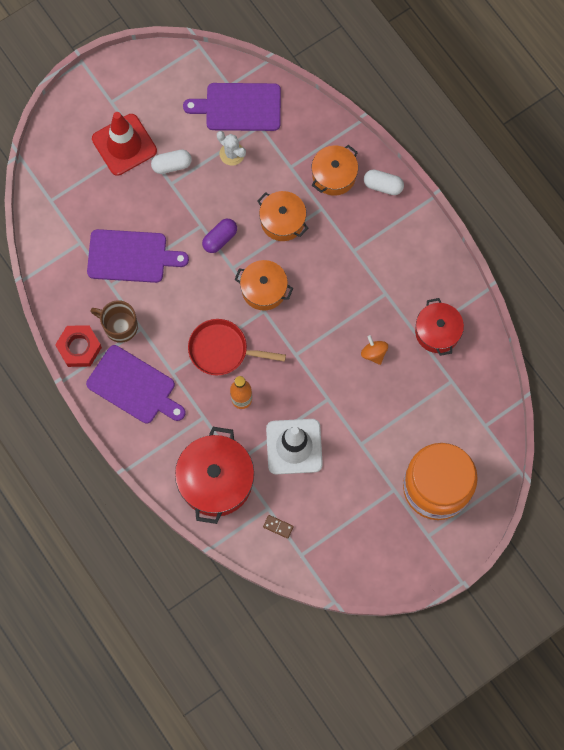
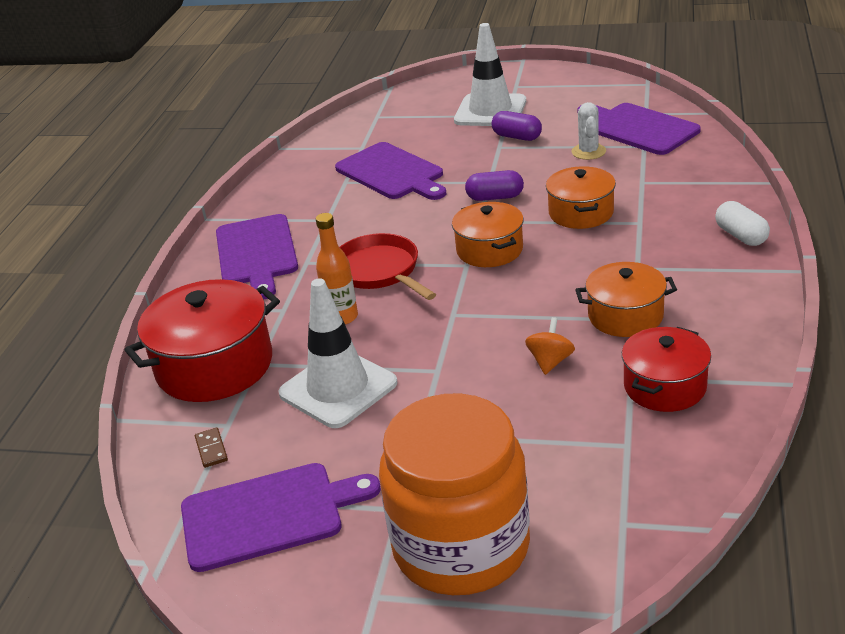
camera: 50 degrees right, 40 degrees down
(79, 347) = (254, 206): red nut -> none
(119, 326) = (310, 209): brown mug -> none
(124, 145) = (490, 111): red traffic cone -> white traffic cone
(172, 165) = (517, 137): white capsule -> purple capsule
(334, 175) = (686, 206): orange pot -> orange pot (625, 316)
(345, 536) = (269, 514): none -> purple cutting board

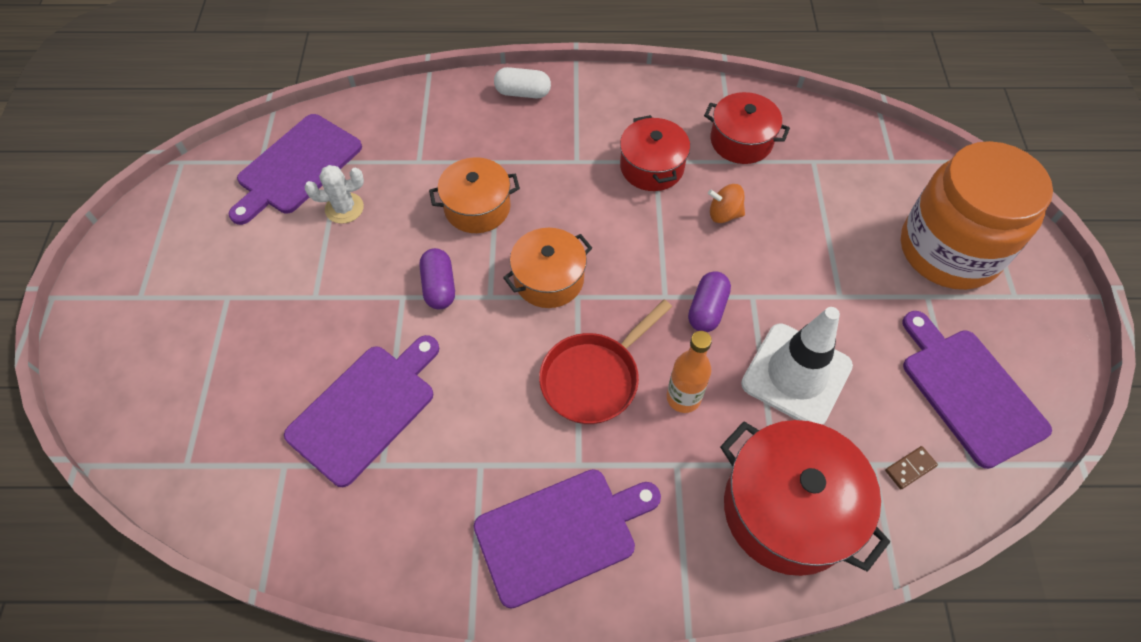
camera: 105 degrees left, 25 degrees up
(490, 111) = (210, 318): white traffic cone -> none
(517, 137) = (292, 280): purple capsule -> purple capsule (707, 309)
(625, 316) = (651, 167): orange pot -> red pot
(741, 236) = (523, 93): white capsule -> white capsule turned 45 degrees clockwise

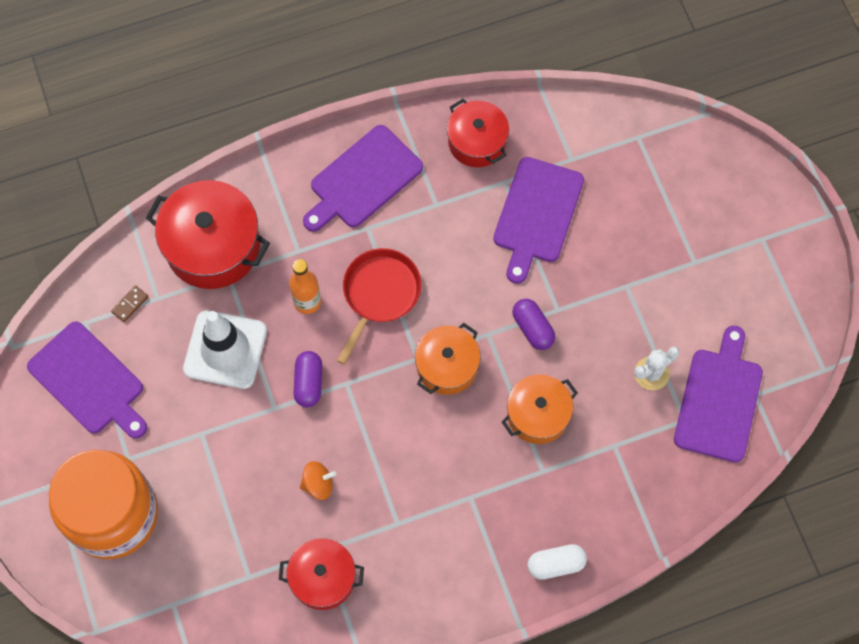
camera: 160 degrees right, 10 degrees up
(651, 167) = (399, 515): red pot -> red pot (477, 142)

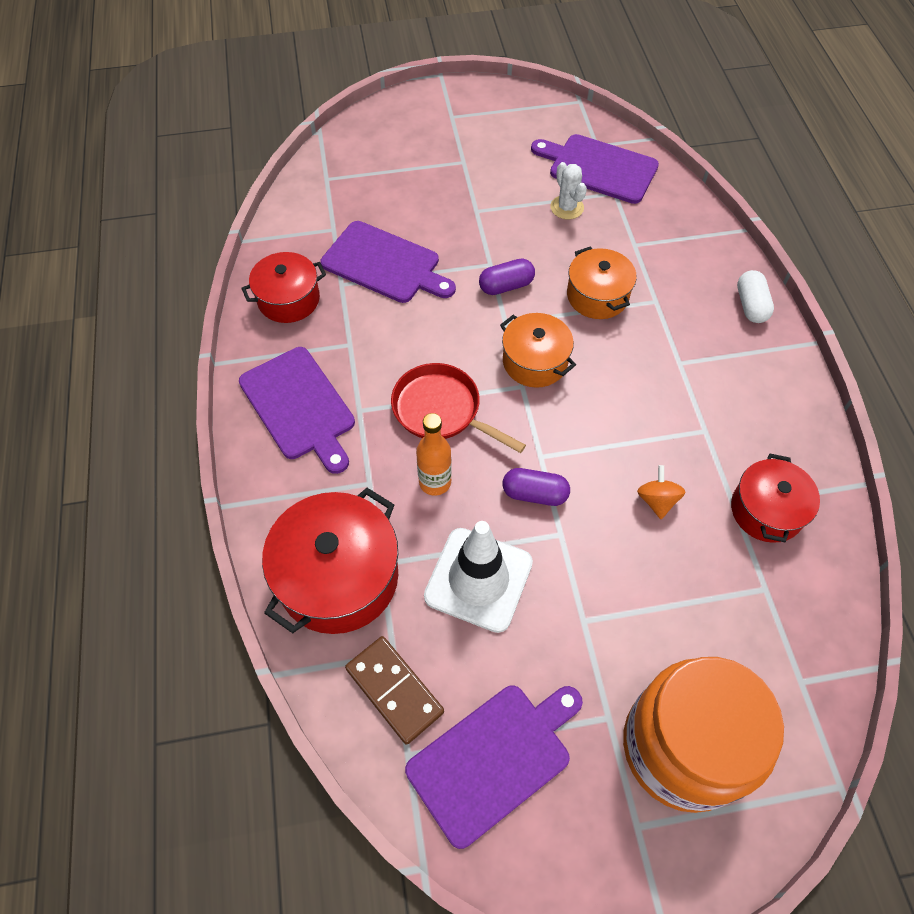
camera: 80 degrees left, 10 degrees down
(130, 304) = (394, 690): brown domino -> brown domino, size x2.04

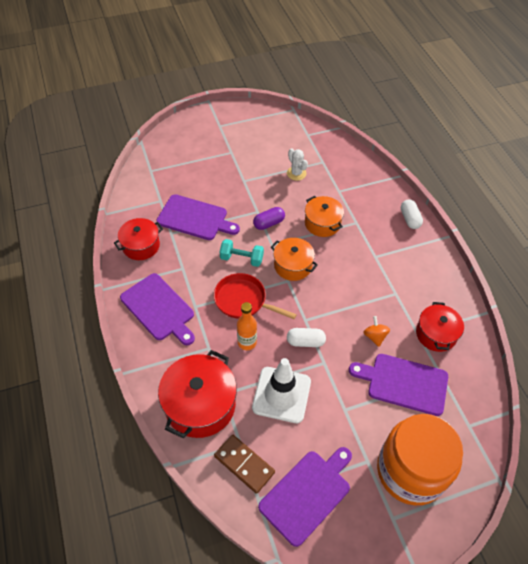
camera: 10 degrees left, 5 degrees down
(450, 340) = (241, 259): none -> turquoise dumbbell
(534, 494) = (305, 342): purple capsule -> white capsule
(598, 168) = (311, 148): purple cutting board -> purple cutting board (403, 383)

